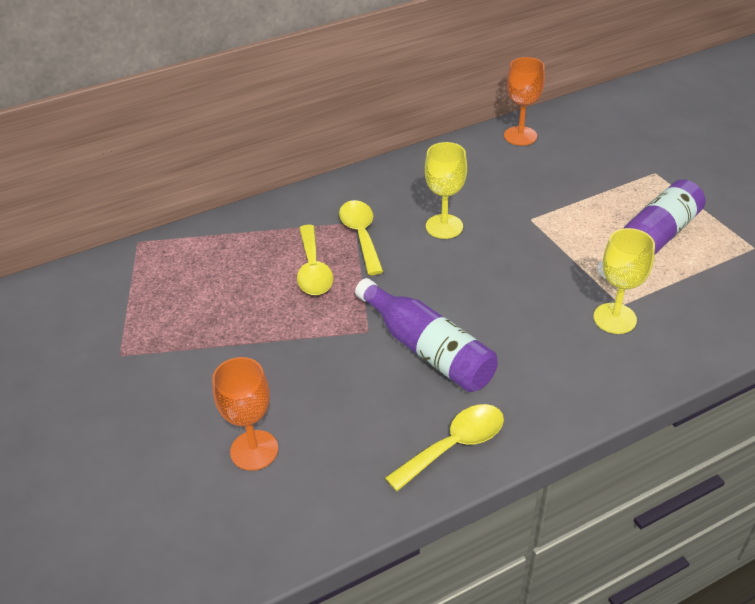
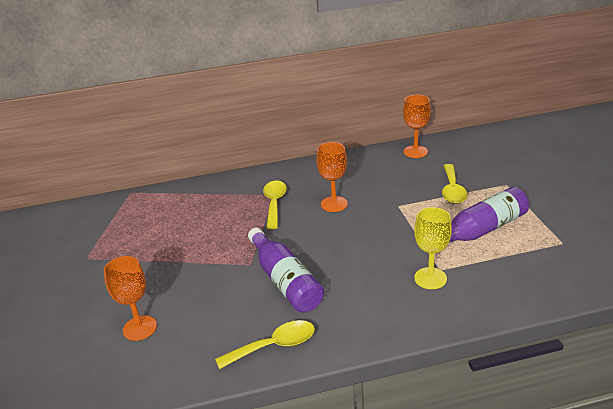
camera: 15 degrees right, 10 degrees down
(313, 270) = (232, 221): yellow spoon -> yellow spoon (452, 190)
(444, 226) = (334, 204): yellow goblet -> orange goblet

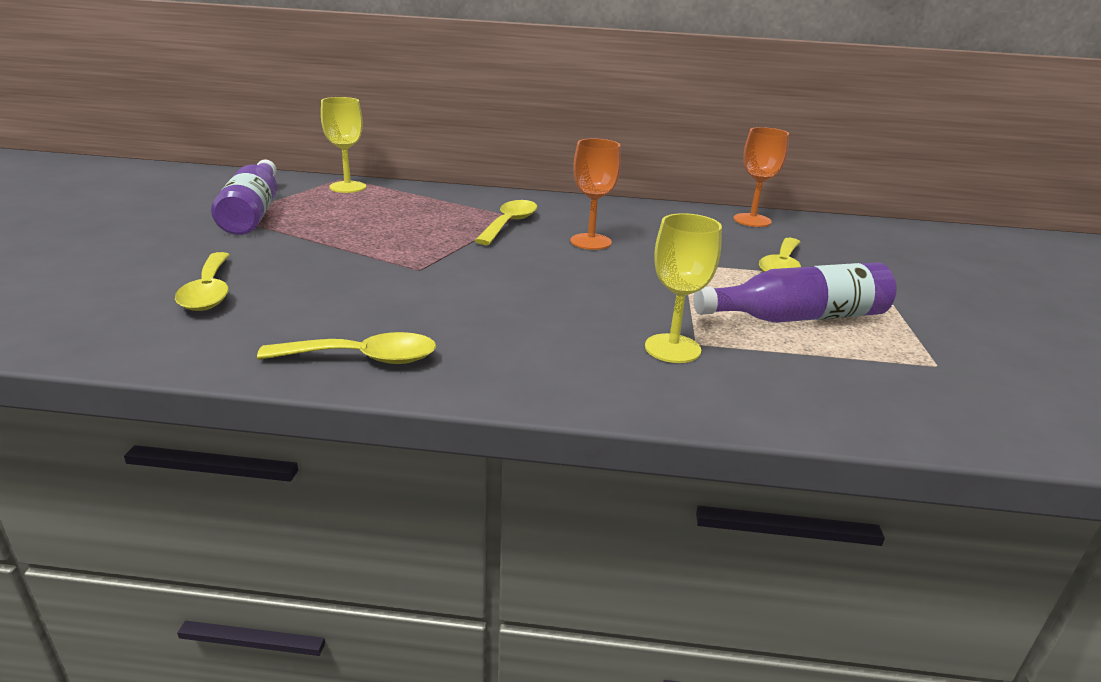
camera: 15 degrees right, 5 degrees down
(140, 328) = (209, 292): orange goblet -> yellow spoon
(142, 201) = (348, 187): none -> yellow goblet
(285, 281) = (449, 296): purple bottle -> purple bottle (253, 212)

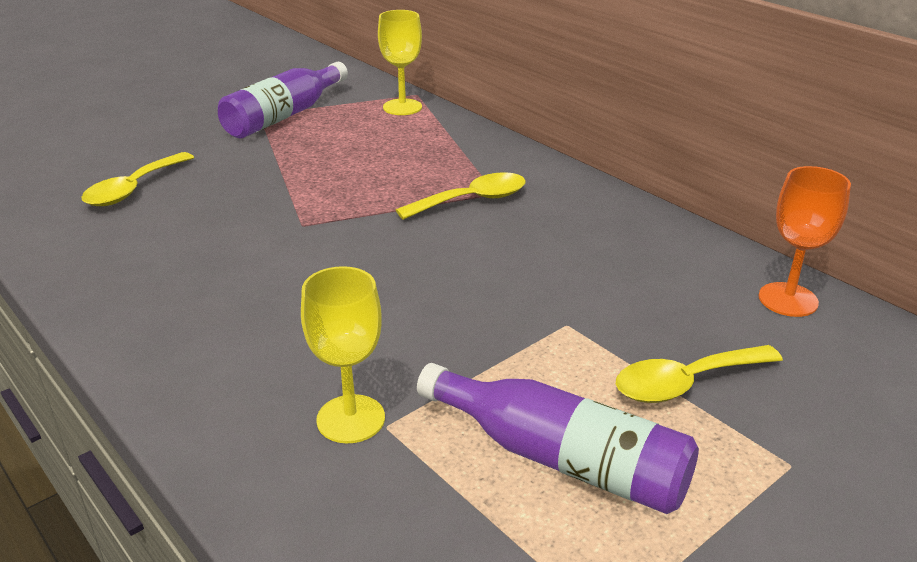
camera: 45 degrees right, 5 degrees up
(363, 358) = (118, 298): yellow spoon -> none
(590, 242) = (514, 254): orange goblet -> none

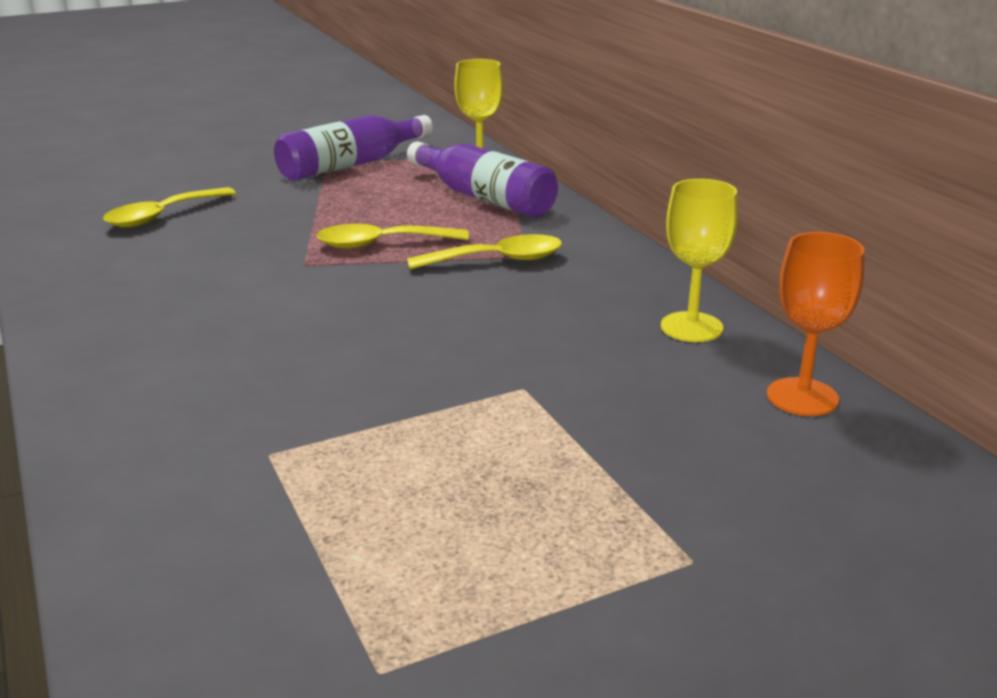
camera: 15 degrees right, 5 degrees down
(351, 419) = (237, 442): yellow goblet -> yellow goblet (691, 327)
(561, 458) = (431, 512): purple bottle -> purple bottle (484, 198)
(685, 383) = (621, 462): yellow spoon -> yellow spoon (381, 244)

